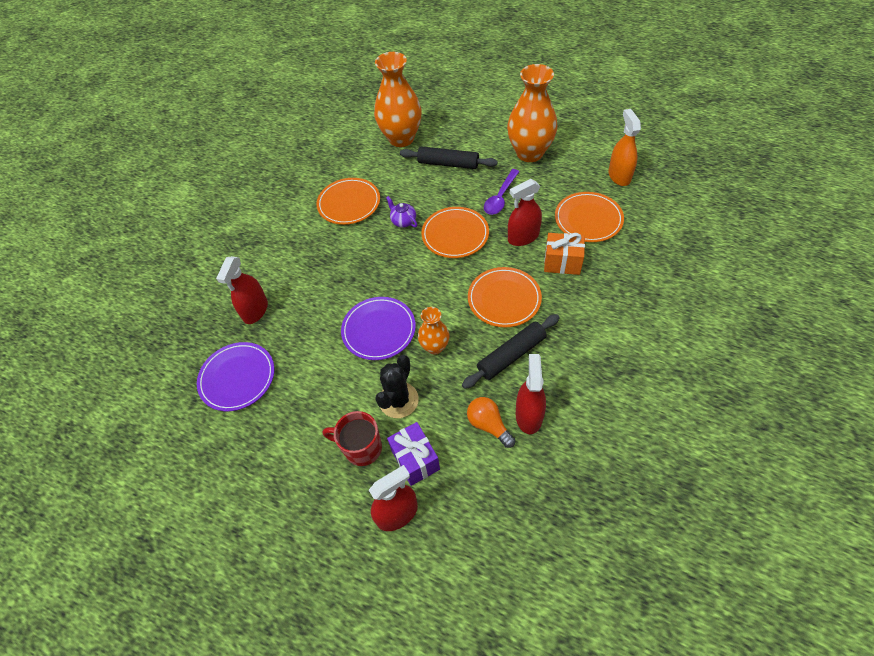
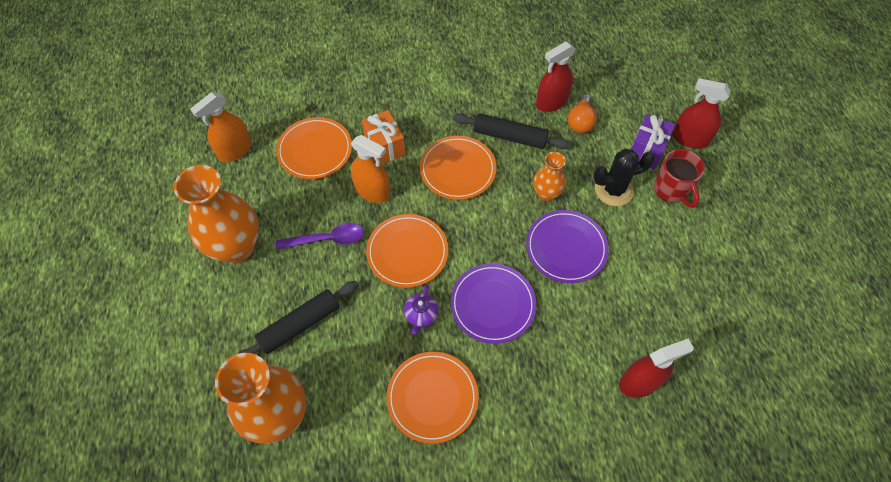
camera: 130 degrees left, 5 degrees up
(237, 378) = (711, 334): purple plate -> purple plate (492, 304)
(448, 164) = (299, 325): black rolling pin -> black rolling pin turned 75 degrees clockwise
(523, 237) = (372, 191): red spray bottle -> orange spray bottle

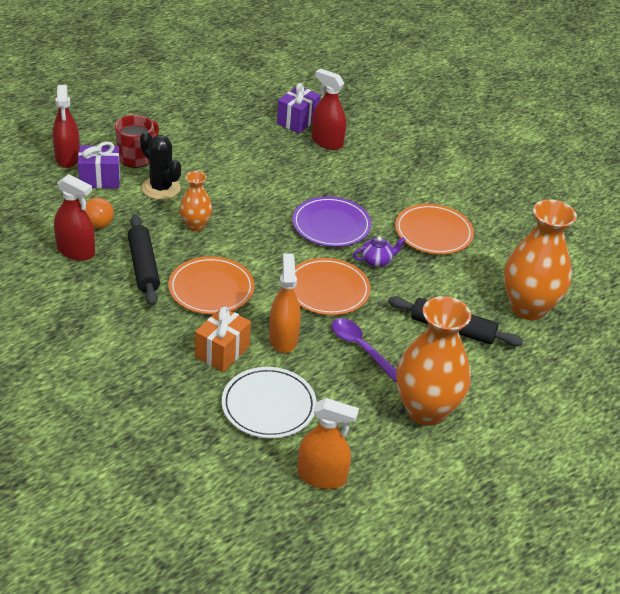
camera: 125 degrees left, 20 degrees down
(315, 150) = (268, 406): orange plate -> white plate
(566, 248) = (244, 200): purple plate -> none
(693, 373) = (297, 121): none -> purple gift

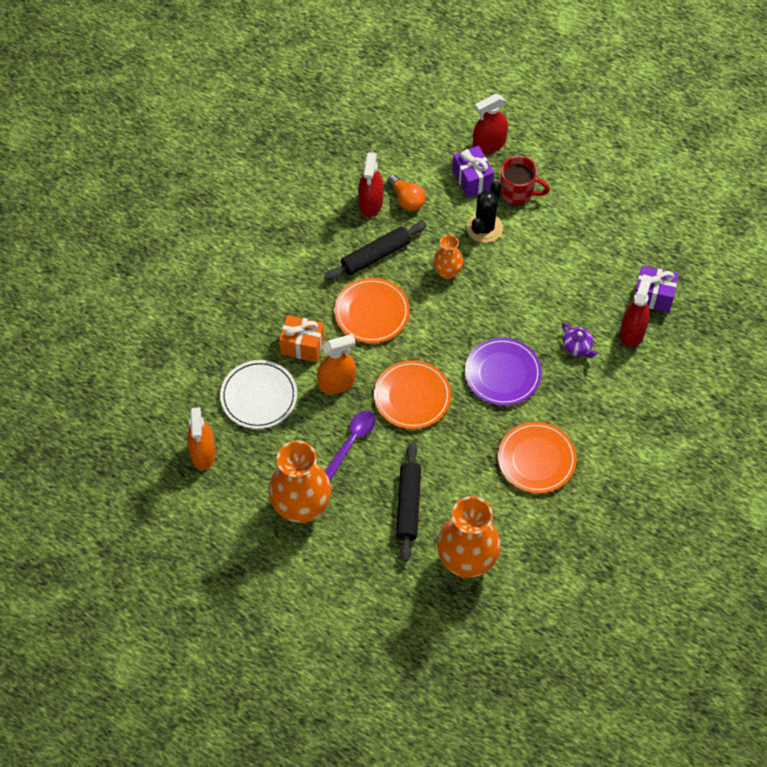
camera: 75 degrees right, 20 degrees up
(377, 261) = (471, 423): purple teapot -> purple teapot (577, 347)

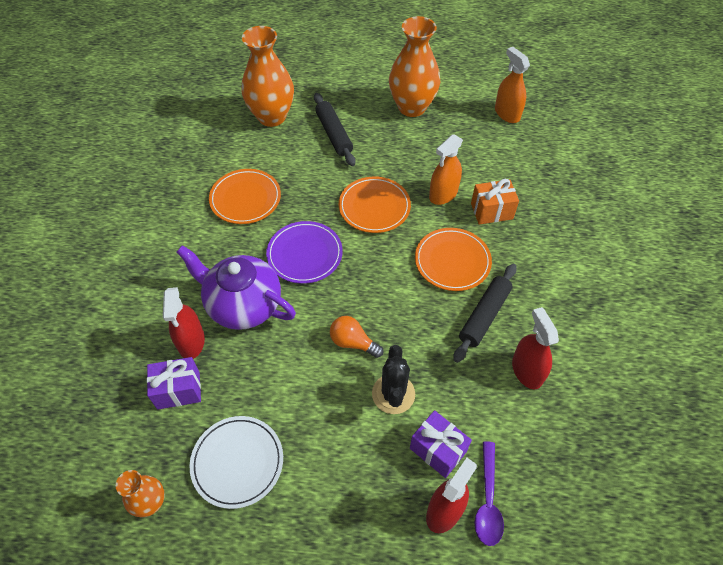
camera: 155 degrees right, 5 degrees down
(259, 396) = (497, 162): white plate -> white plate (237, 462)
(352, 441) = (403, 159): purple spoon -> purple spoon (488, 501)
(407, 199) = (493, 392): orange light bulb -> orange light bulb (353, 342)
(447, 272) = (405, 328): orange vase -> orange vase (151, 502)
(518, 193) = (377, 456): red mug -> none
(577, 347) = (243, 305): purple teapot -> purple teapot, size x2.40

